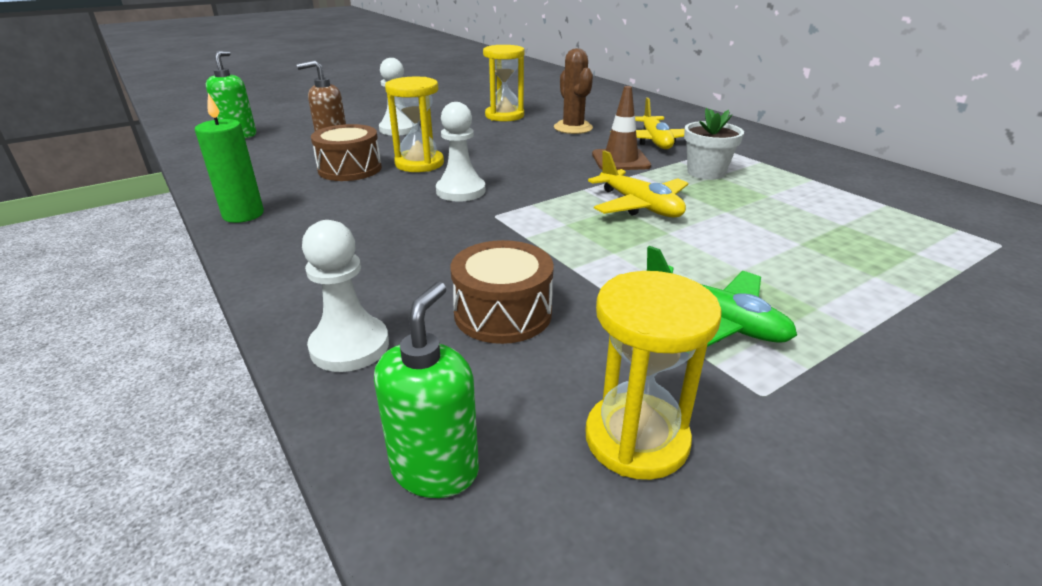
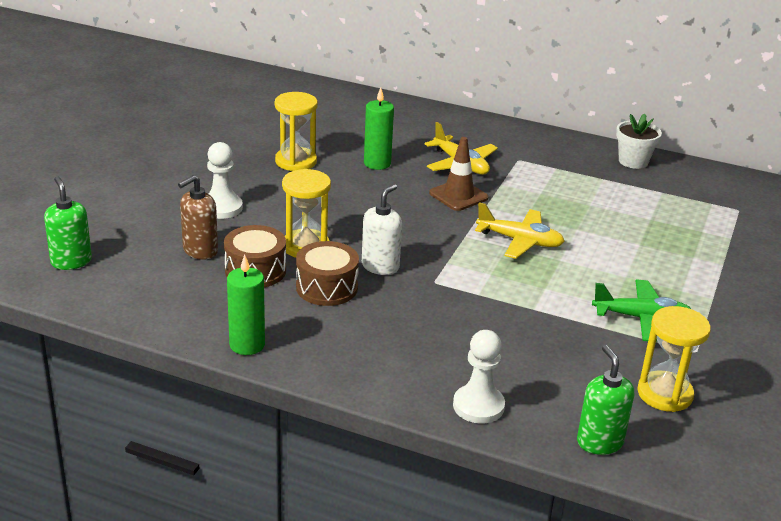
camera: 35 degrees left, 0 degrees up
(461, 191) = (380, 266): white pawn -> white soap dispenser
(503, 313) = (532, 354): brown drum -> brown drum (327, 287)
(573, 128) = (377, 163): brown cactus -> green candle
(706, 172) = (530, 192): white flower pot -> white flower pot (633, 161)

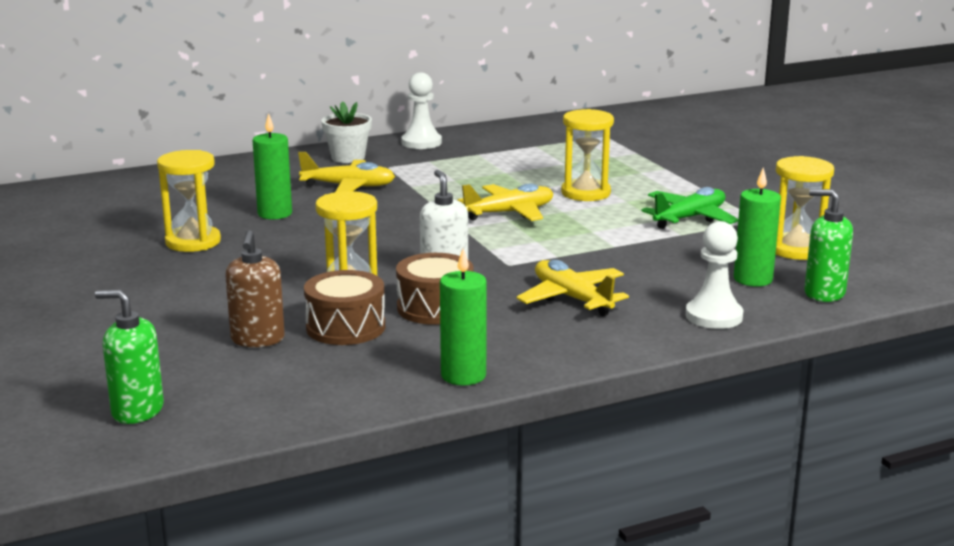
camera: 45 degrees left, 10 degrees down
(222, 208) = (201, 302): white pawn -> white pawn (421, 143)
(418, 332) = (572, 298): none -> yellow plane
(458, 195) = (396, 206): brown traffic cone -> none
(572, 396) = (753, 279): none -> green candle
(609, 253) = (585, 193): none -> yellow hourglass
(633, 161) = (475, 136): white flower pot -> white flower pot (348, 157)

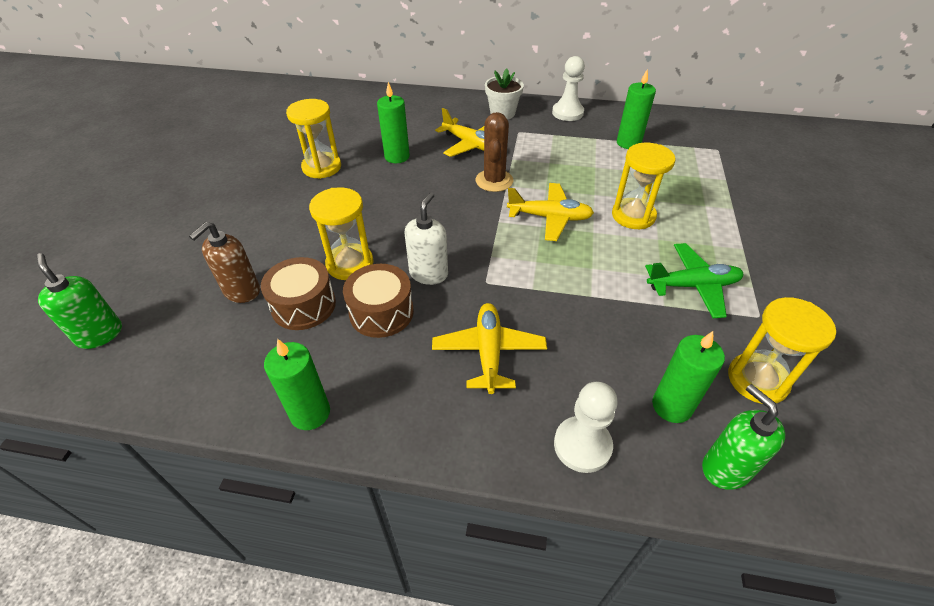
camera: 35 degrees right, 25 degrees up
(415, 204) = (494, 181): none -> brown cactus
(516, 150) = (628, 143): none -> green candle

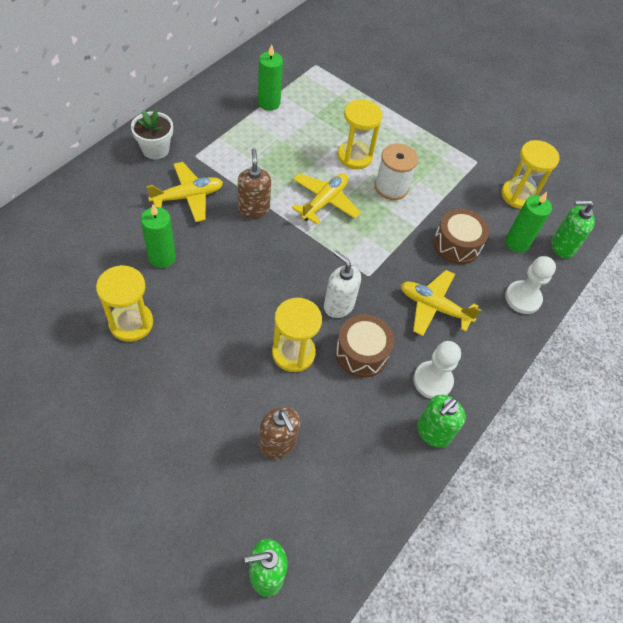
camera: 70 degrees left, 10 degrees up
(303, 305) = (323, 402): brown drum -> brown drum (457, 245)
(310, 413) = (433, 432): green candle -> green soap dispenser
(494, 181) = (253, 209): brown cactus -> brown soap dispenser
(567, 113) = (194, 109): white pawn -> white pawn (432, 381)
(624, 256) = (391, 187): none -> white spool
(693, 286) = (437, 173): green plane -> none

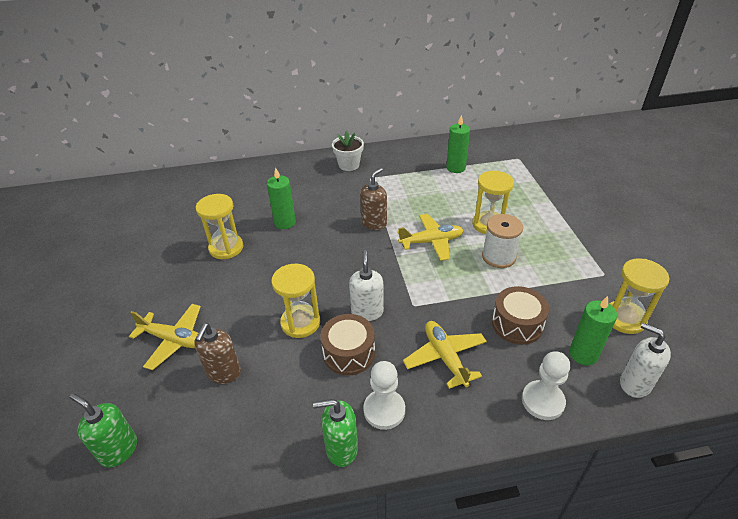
camera: 50 degrees right, 15 degrees down
(188, 197) = (339, 197): yellow plane -> yellow plane (174, 340)
(562, 247) = (635, 384): green soap dispenser -> white soap dispenser

